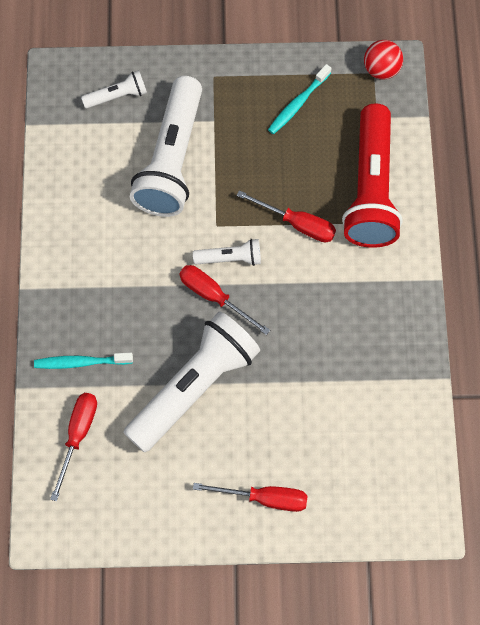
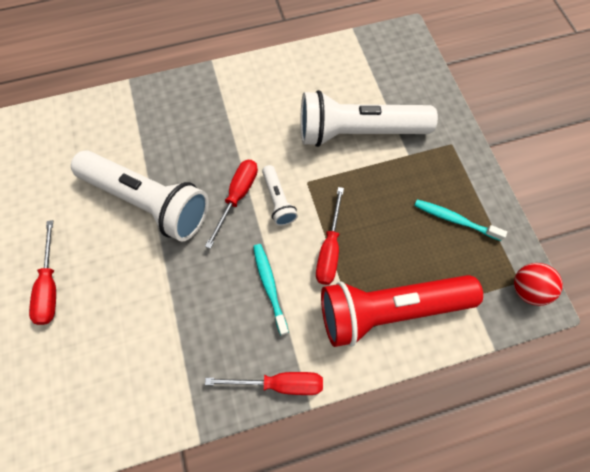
camera: 75 degrees right, 0 degrees up
(78, 436) = (93, 128): red screwdriver -> red screwdriver (279, 383)
(81, 362) = (157, 115): turquoise toothbrush -> turquoise toothbrush (269, 286)
(117, 96) = (402, 79): white flashlight -> none

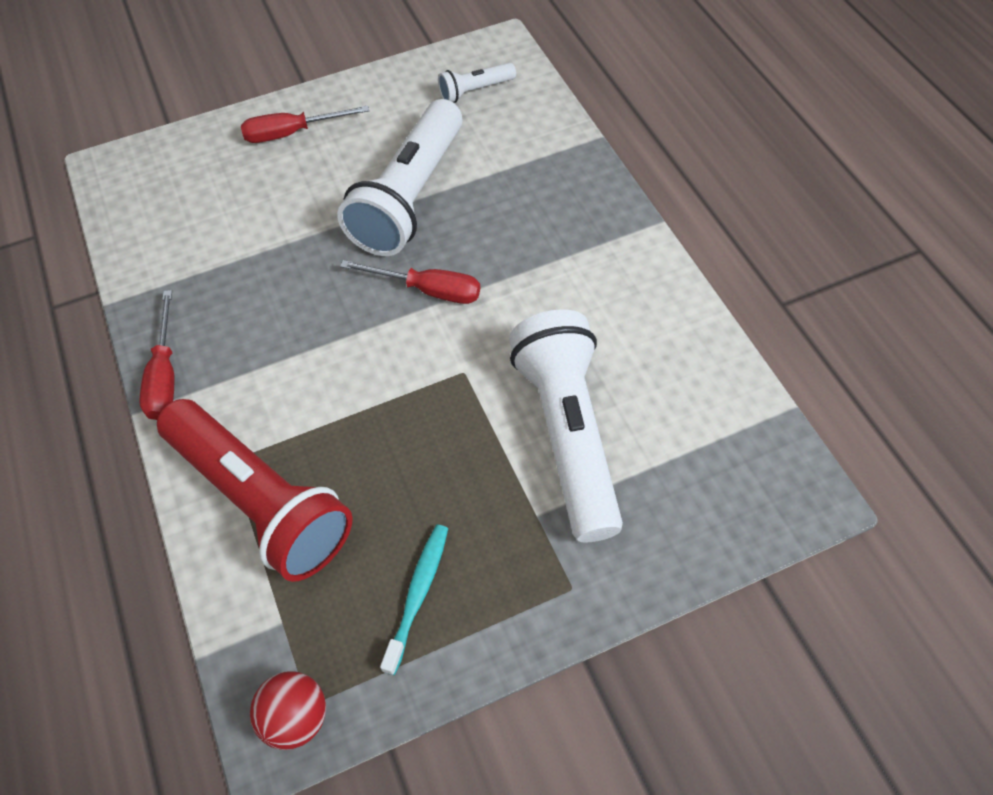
camera: 85 degrees right, 10 degrees down
(269, 286) = (294, 347): turquoise toothbrush -> none
(278, 200) = (427, 339): white flashlight -> white flashlight (475, 91)
(329, 249) = (353, 413): red screwdriver -> none
(389, 310) = (261, 500): red flashlight -> red flashlight turned 150 degrees clockwise

